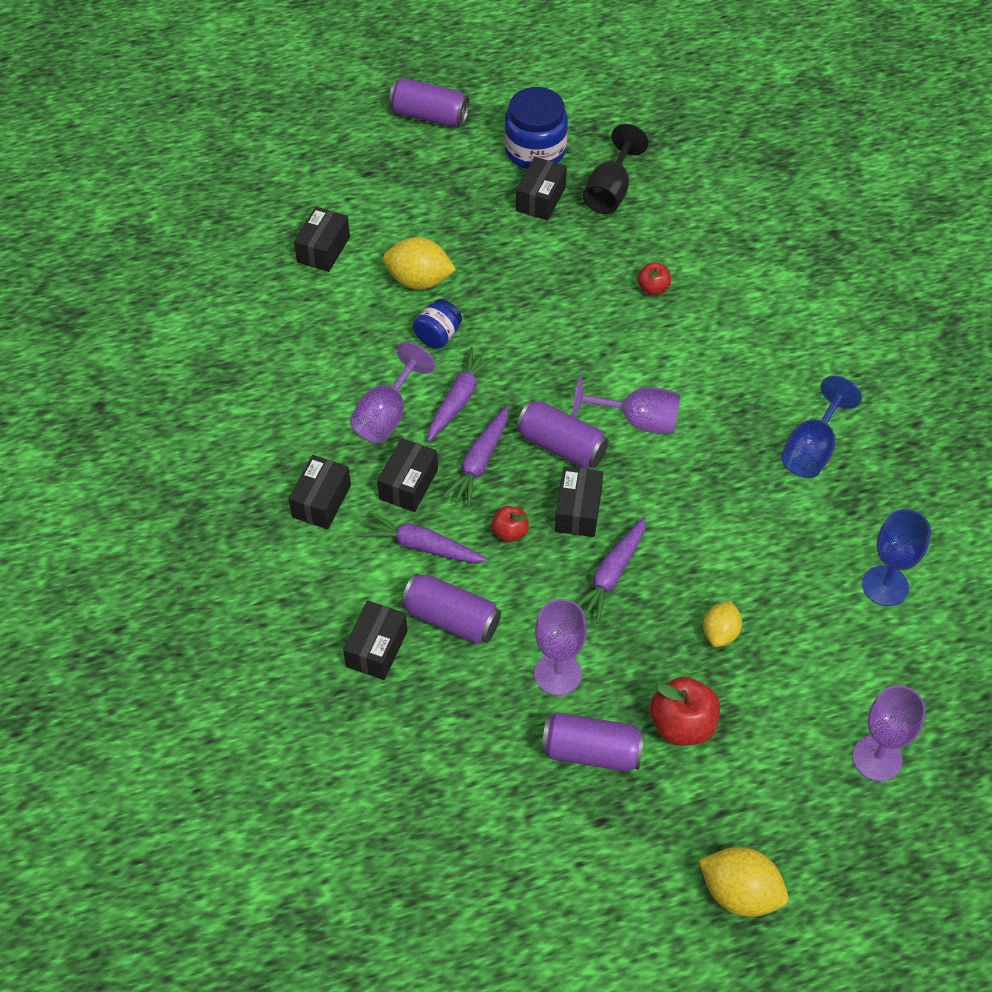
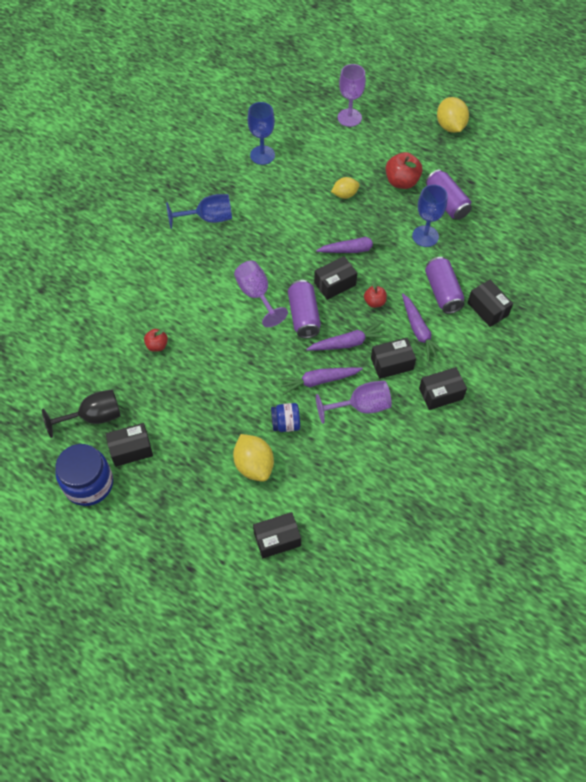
camera: 130 degrees left, 5 degrees up
(376, 648) = (487, 309): black box -> black box turned 75 degrees clockwise
(429, 116) = (104, 574): purple can -> none
(557, 674) = (425, 236): purple goblet -> blue goblet

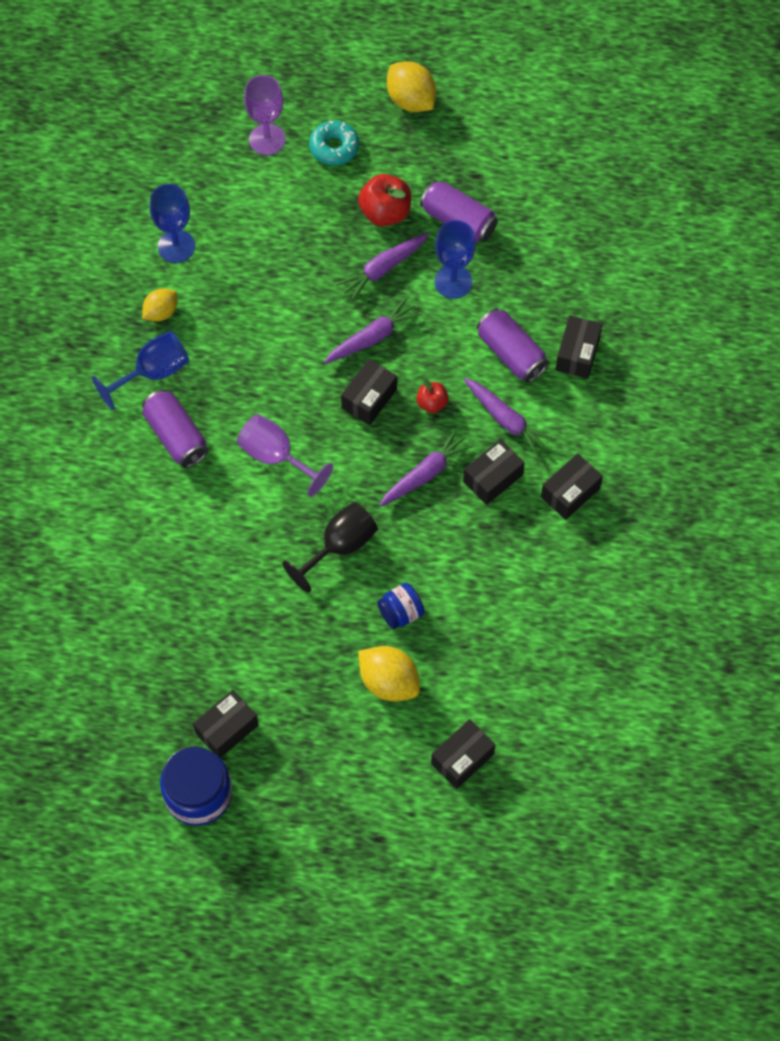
camera: 25 degrees left, 5 degrees up
(94, 417) = (156, 709): black goblet -> black goblet (340, 546)
(157, 345) = (183, 580): red apple -> none
(304, 316) = (351, 460): purple can -> purple can (176, 436)
(318, 381) = (413, 540): purple carrot -> purple carrot (383, 269)
(345, 195) = (319, 262): yellow lemon -> yellow lemon (161, 312)
(361, 406) = (482, 550): purple goblet -> none
(388, 135) = (334, 147): none -> turquoise donut
(487, 309) = (577, 354): black box -> black box turned 75 degrees clockwise

